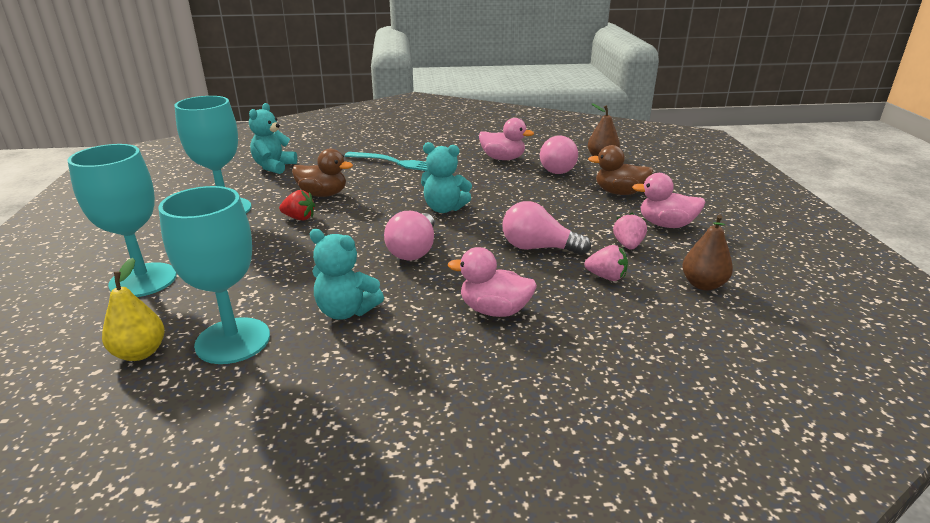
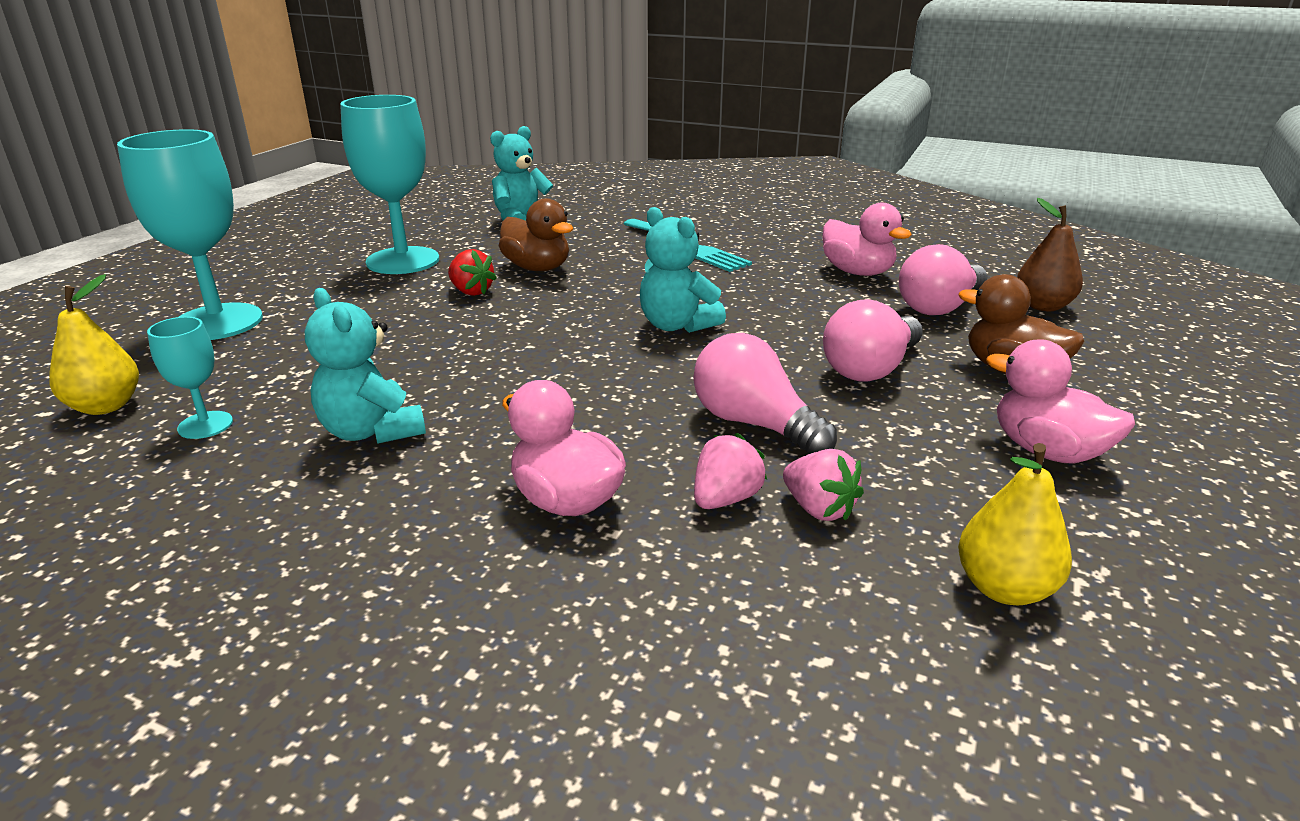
camera: 30 degrees right, 0 degrees up
(233, 340) = (205, 425): turquoise goblet -> turquoise goblet, size x0.48
(414, 250) = (561, 373): pink light bulb -> pink light bulb (870, 369)
(628, 245) = (925, 466): pink strawberry -> pink strawberry (725, 499)
(703, 284) = (1004, 588): brown pear -> yellow pear

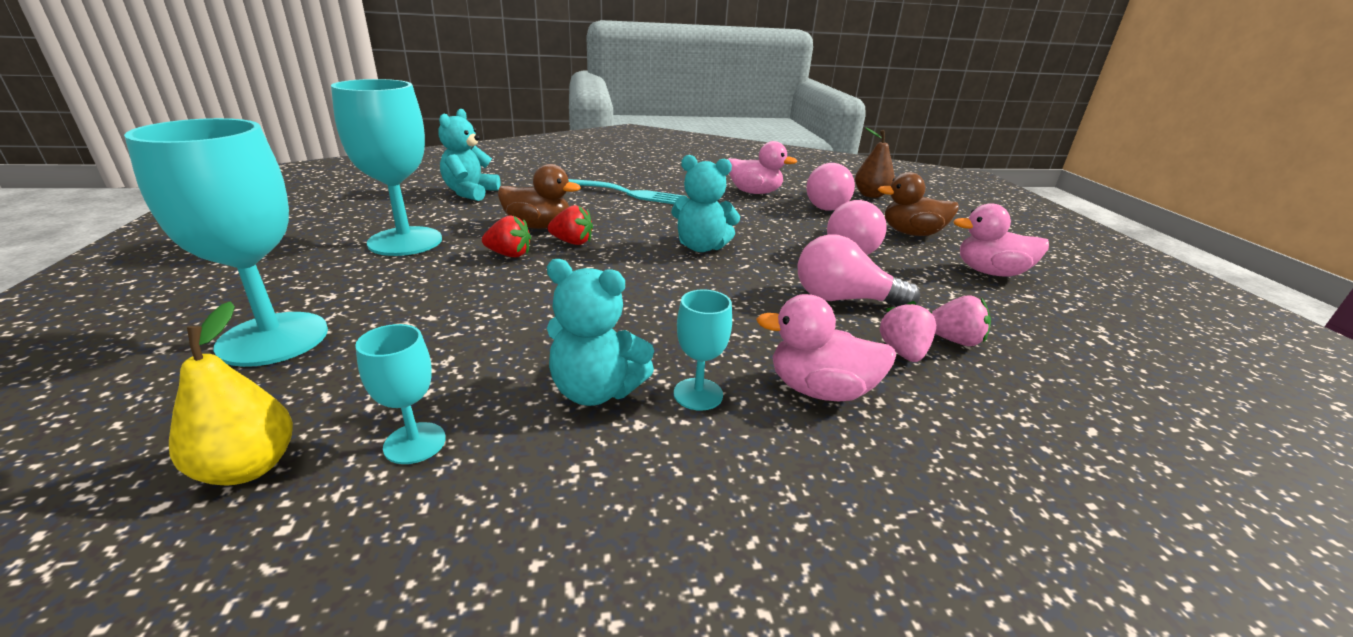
camera: 35 degrees left, 0 degrees up
(448, 463) = (698, 394): none -> turquoise goblet
(546, 291) = (572, 242): none -> red strawberry
(1004, 588) = (1088, 352): yellow pear -> none

